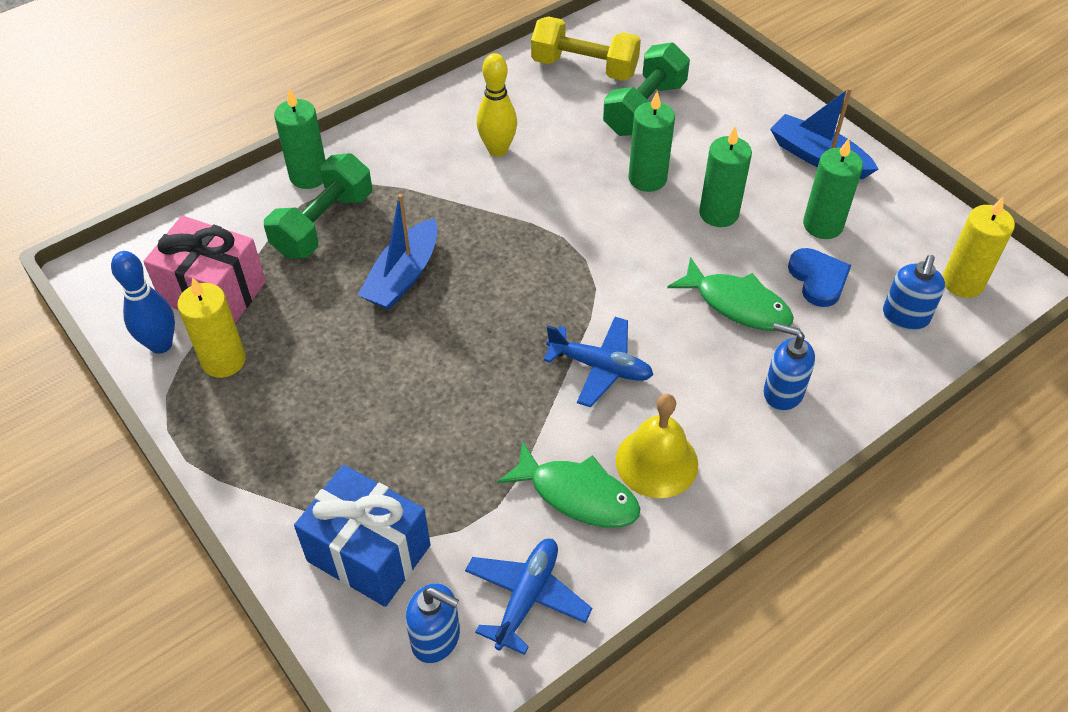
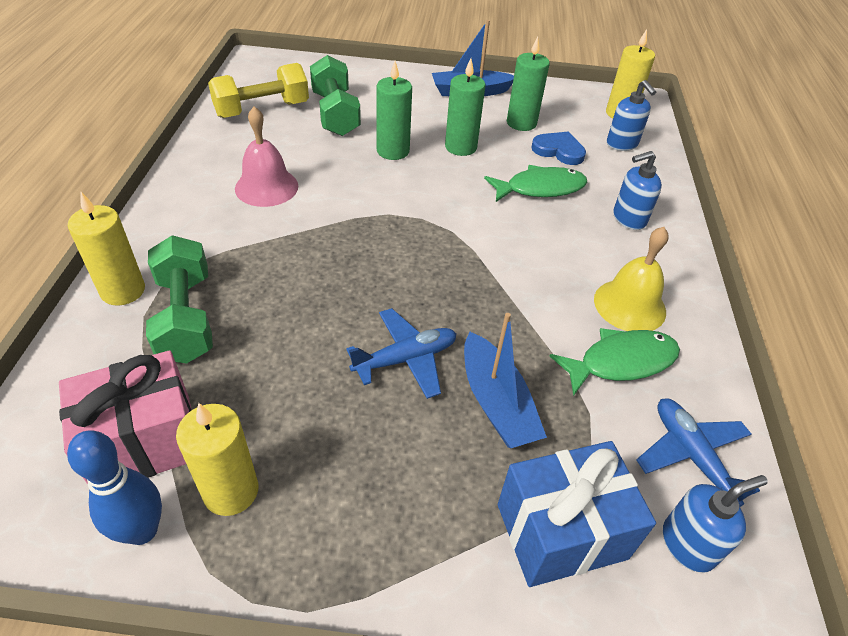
camera: 50 degrees left, 5 degrees down
(309, 176) = (123, 290): green candle -> yellow candle
(403, 276) = (307, 311): blue boat -> blue boat (496, 403)
(497, 150) = (266, 187): yellow bowling pin -> pink bell
(600, 367) = (521, 275): blue plane -> blue plane (405, 359)

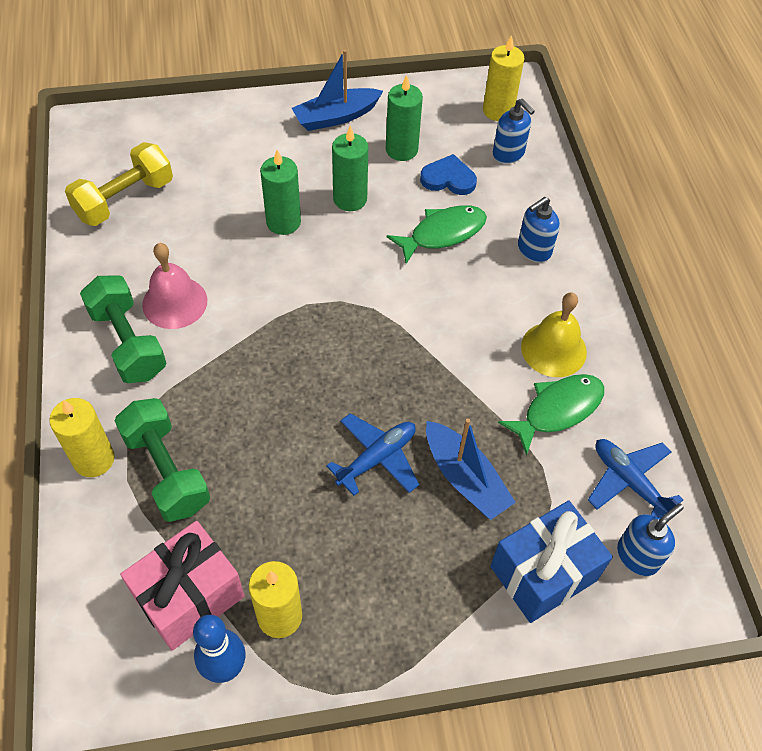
camera: 15 degrees left, 10 degrees up
(335, 114) = (205, 186): green dumbbell -> green dumbbell (128, 342)

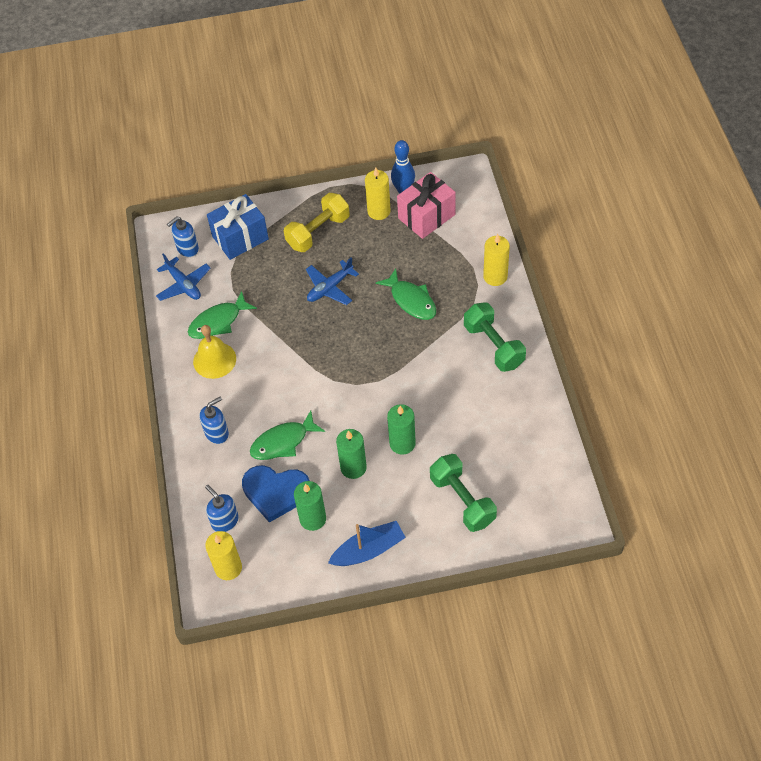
camera: 175 degrees left, 0 degrees up
(124, 199) = (526, 455): yellow dumbbell -> yellow dumbbell (318, 232)
(166, 471) = (451, 273): green dumbbell -> green dumbbell (462, 500)
(174, 302) = (469, 375): pink bell -> none
(243, 425) = (411, 300): none -> green fish
(448, 178) = (276, 492): blue heart -> blue heart, size x1.55
(465, 478) = (279, 280): blue boat -> none

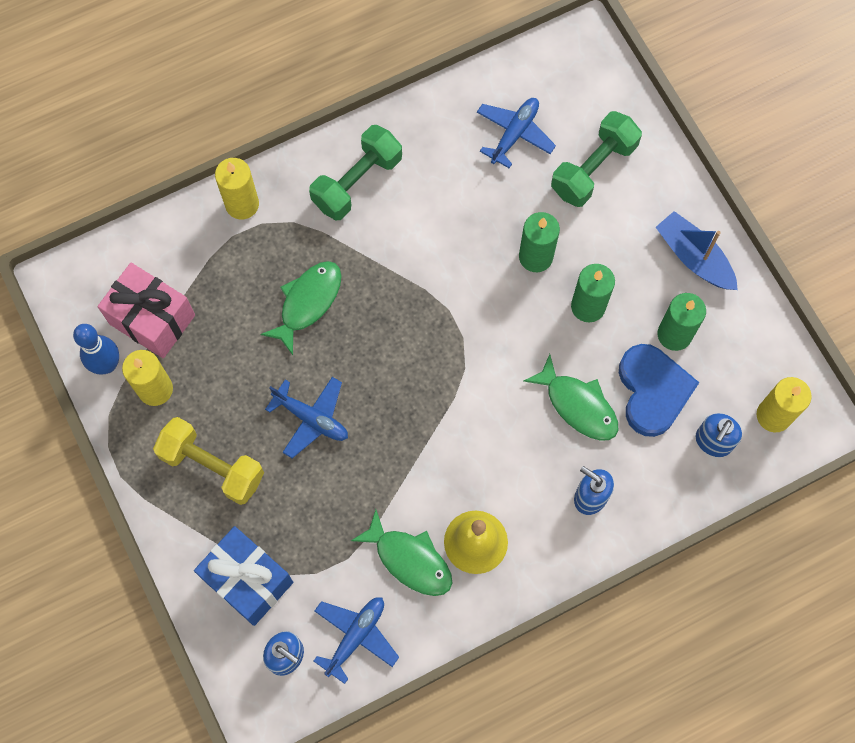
camera: 110 degrees left, 15 degrees up
(506, 454) = (514, 134): none -> blue plane

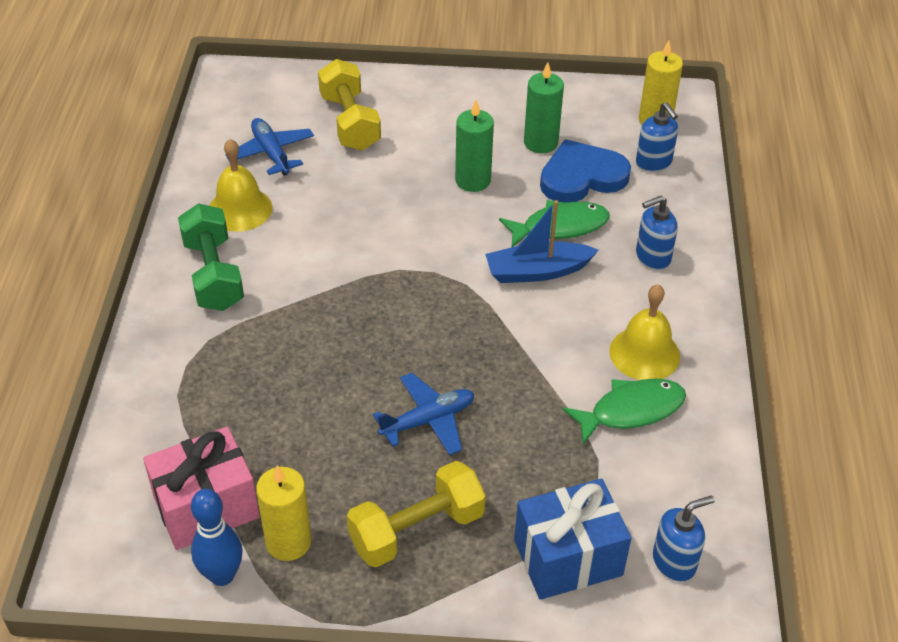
camera: 60 degrees left, 25 degrees down
(242, 204) = (151, 371): yellow candle -> none
(308, 302) = (303, 367): green fish -> none
(355, 636) = (686, 491): blue plane -> none
(436, 154) = (240, 209): none -> yellow bell
(535, 257) = (398, 191): green candle -> none
(593, 169) = (350, 122): green dumbbell -> yellow dumbbell
(653, 391) = (582, 177): blue heart -> blue heart turned 45 degrees counterclockwise
(694, 257) = (481, 103): blue boat -> blue boat (537, 271)

